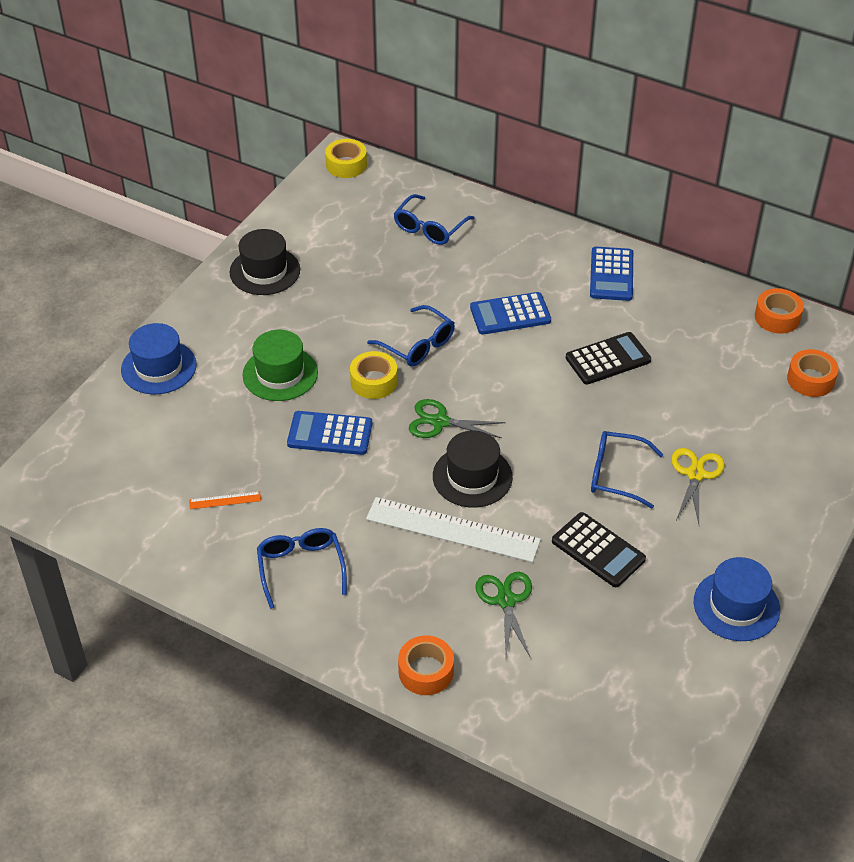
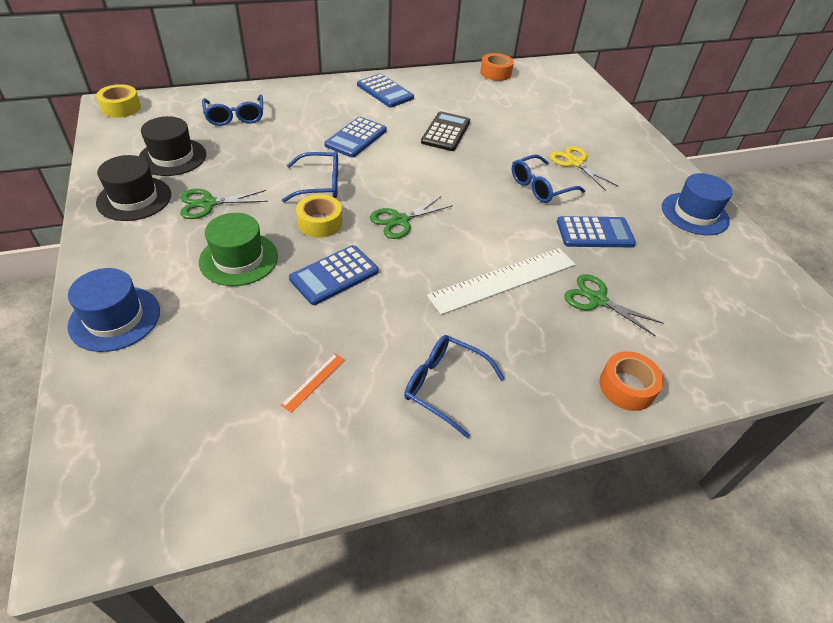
camera: 50 degrees left, 0 degrees up
(311, 309) = (208, 204): none -> green scissors
(472, 477) = (467, 240): black hat -> black hat (172, 157)
(598, 550) = (595, 233): black calculator -> blue calculator
(810, 379) = (552, 91): orange tape -> none

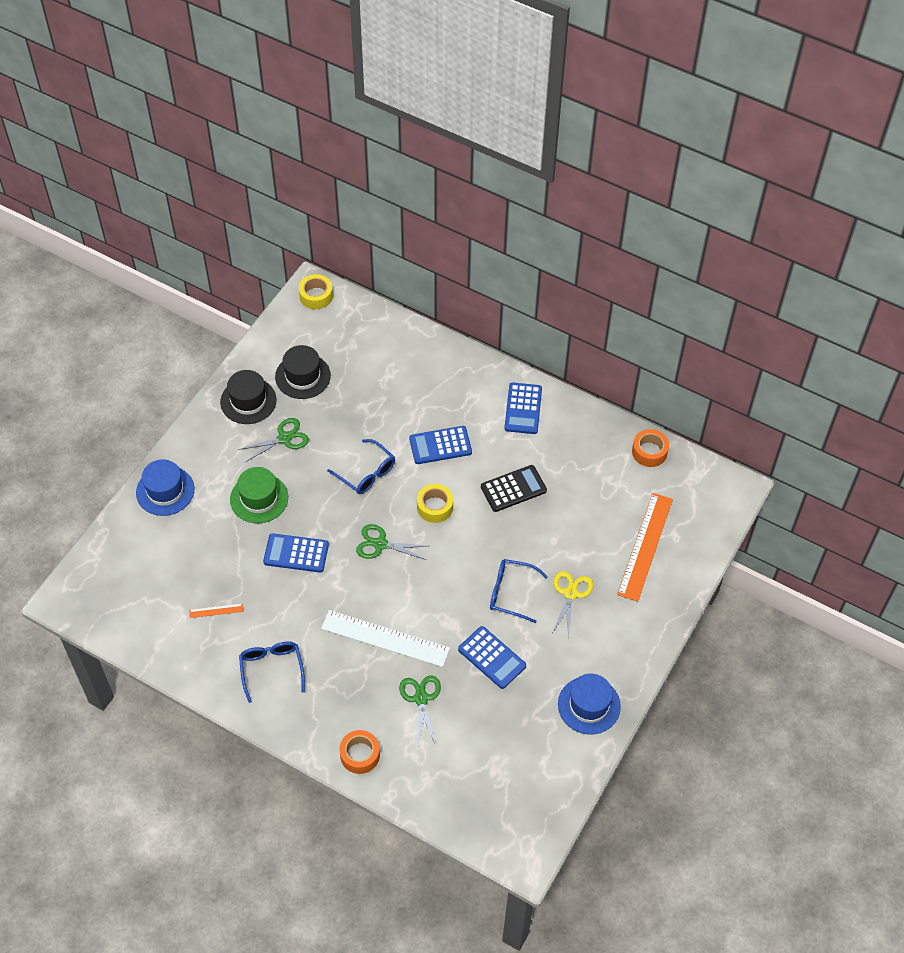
camera: 50 degrees right, 10 degrees up
(208, 204) = (284, 438): green scissors -> green scissors turned 120 degrees clockwise
(235, 116) = (381, 360): blue glasses -> none
(320, 223) = (331, 506): yellow tape -> yellow tape (435, 507)
(571, 114) = (645, 546): none -> orange ruler

